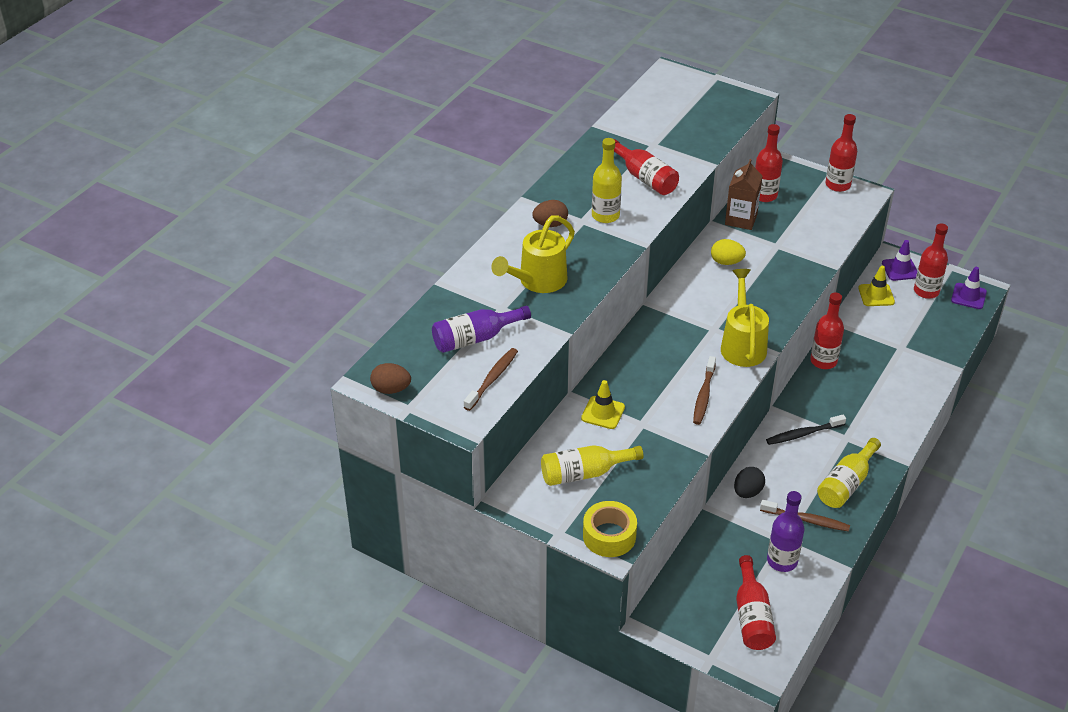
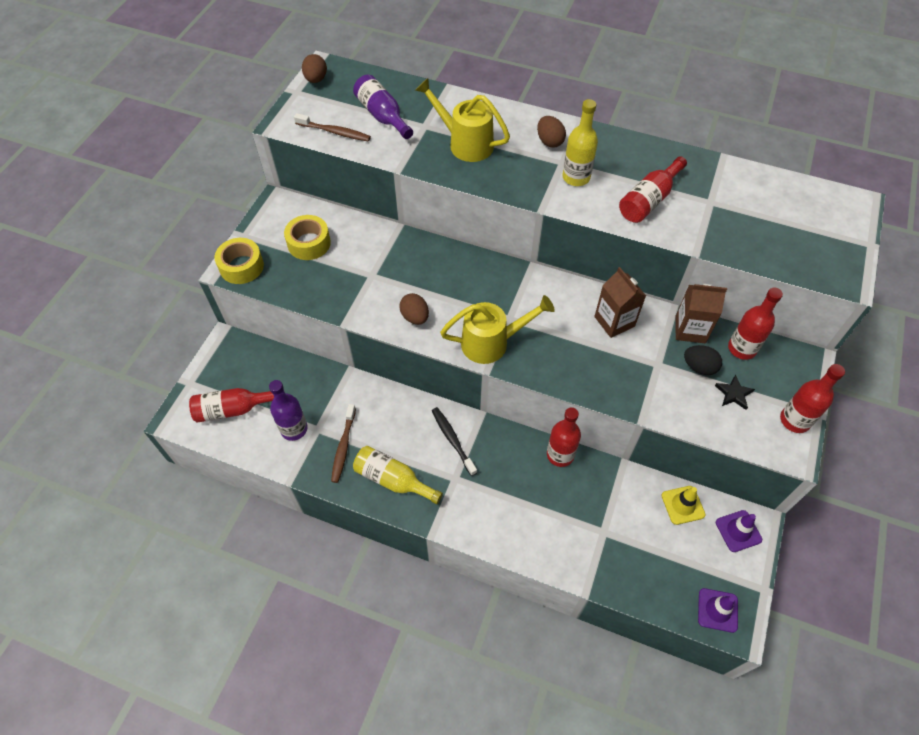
camera: 80 degrees right, 15 degrees up
(584, 473) = (309, 243): yellow bottle -> yellow tape
(603, 413) = (381, 247): yellow traffic cone -> none
(704, 395) = (415, 317): brown toothbrush -> brown egg
(726, 262) = (614, 321): yellow egg -> brown carton
(747, 492) = (371, 398): black egg -> black egg (699, 367)
(810, 210) = (733, 394): none -> black star
(926, 291) = (709, 560): red bottle -> none

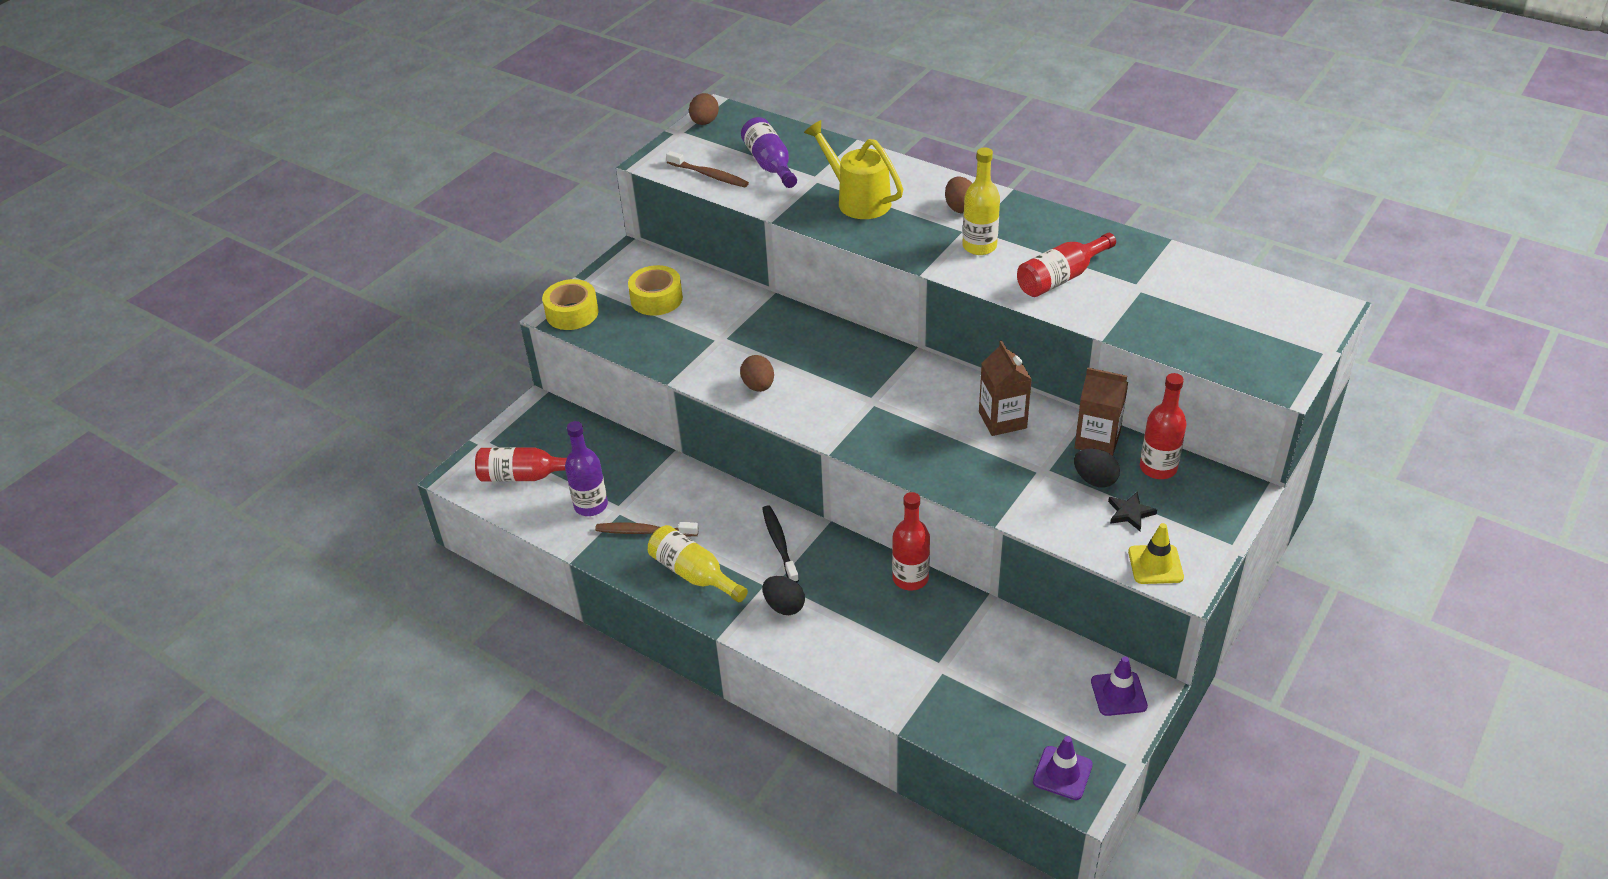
camera: 15 degrees right, 15 degrees down
(343, 447) = (644, 532): brown toothbrush -> brown toothbrush turned 75 degrees clockwise
(471, 497) = (784, 606): none -> black egg
(492, 343) = (843, 423): yellow watering can -> none
(683, 505) = (1053, 655): yellow traffic cone -> yellow traffic cone (1155, 564)
(794, 420) = (1200, 551): red bottle -> none

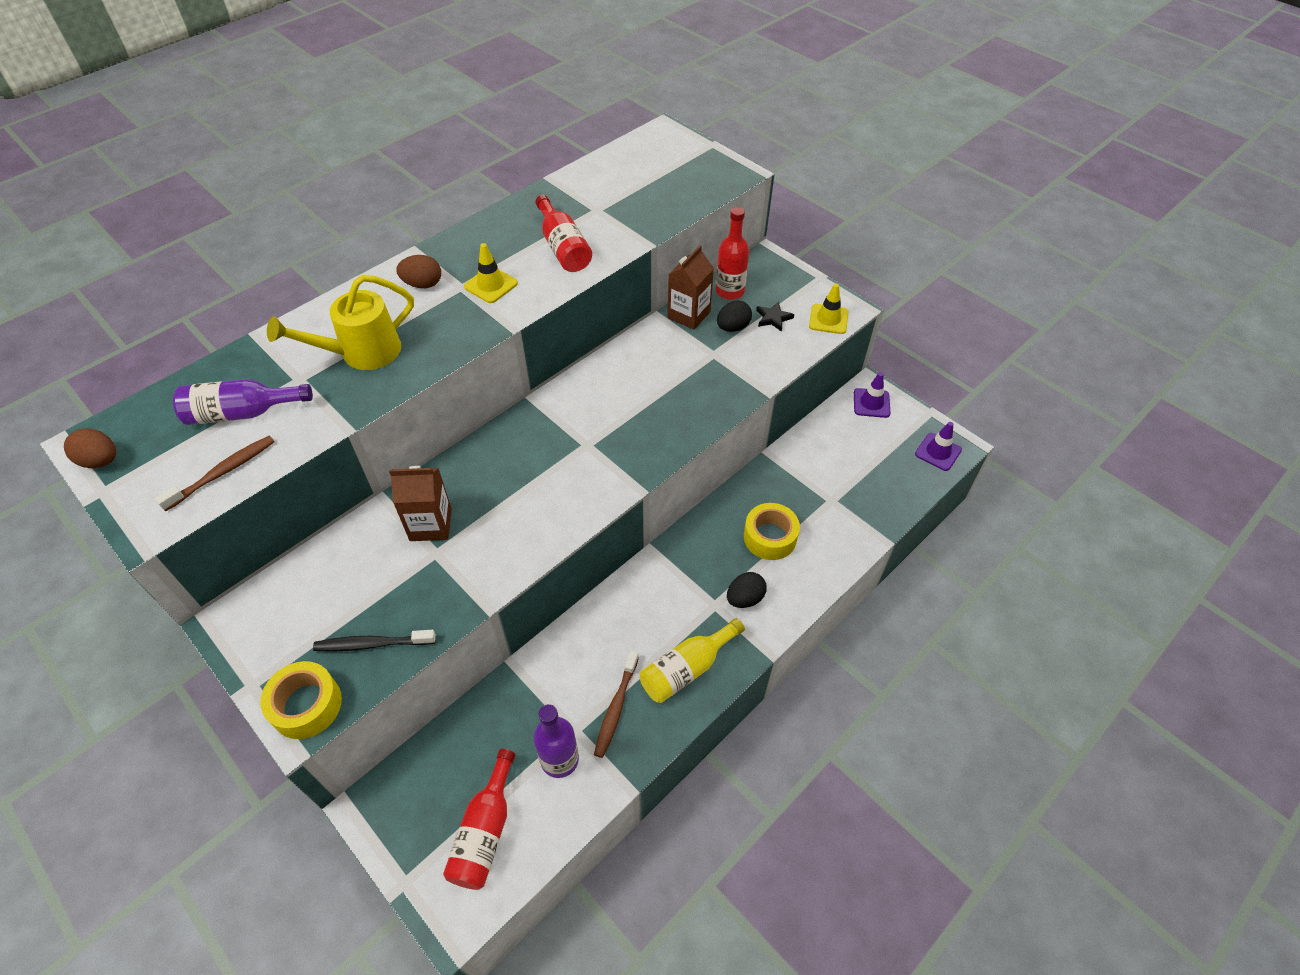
camera: 80 degrees left, 10 degrees up
(656, 299) = (331, 606): yellow tape -> yellow tape (770, 537)
(758, 386) = (528, 531): brown egg -> none
(779, 544) = (667, 588): black toothbrush -> black toothbrush (372, 644)
(910, 578) = (733, 499): red bottle -> none
(979, 246) = (491, 285): yellow bottle -> yellow traffic cone
(1002, 420) = (645, 363): brown carton -> brown carton (431, 524)

